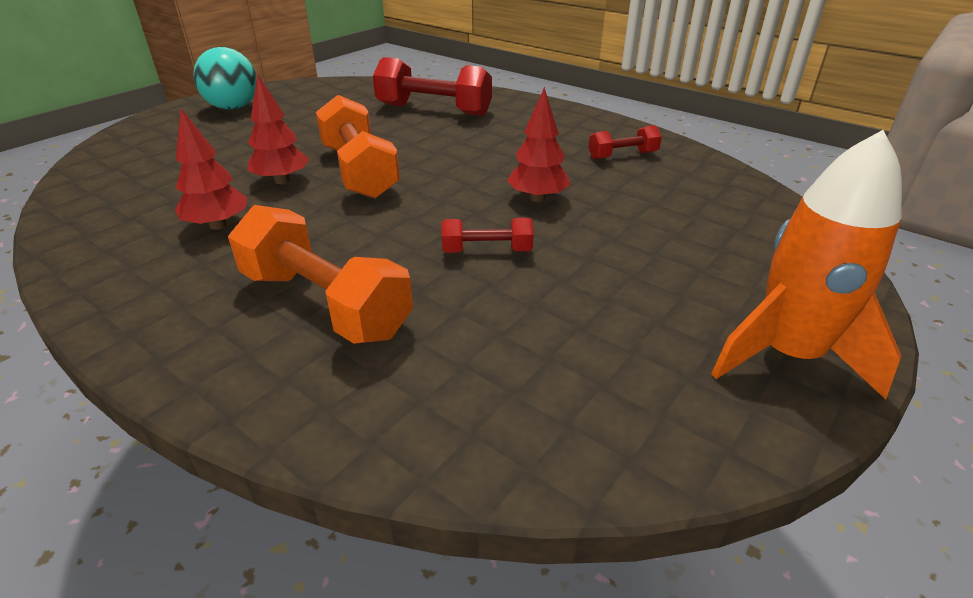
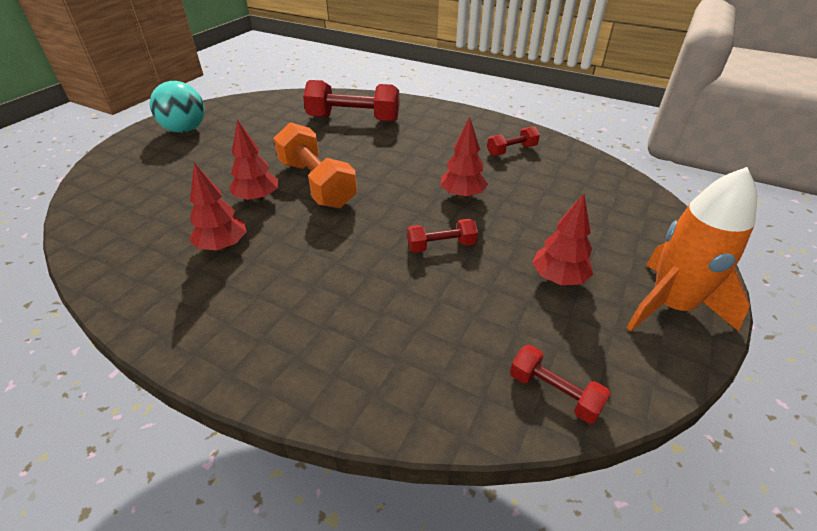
camera: 10 degrees left, 5 degrees up
(325, 303) = (337, 306): orange dumbbell -> none
(574, 442) = (554, 393): none -> red dumbbell
(632, 304) = (558, 278): none -> red tree

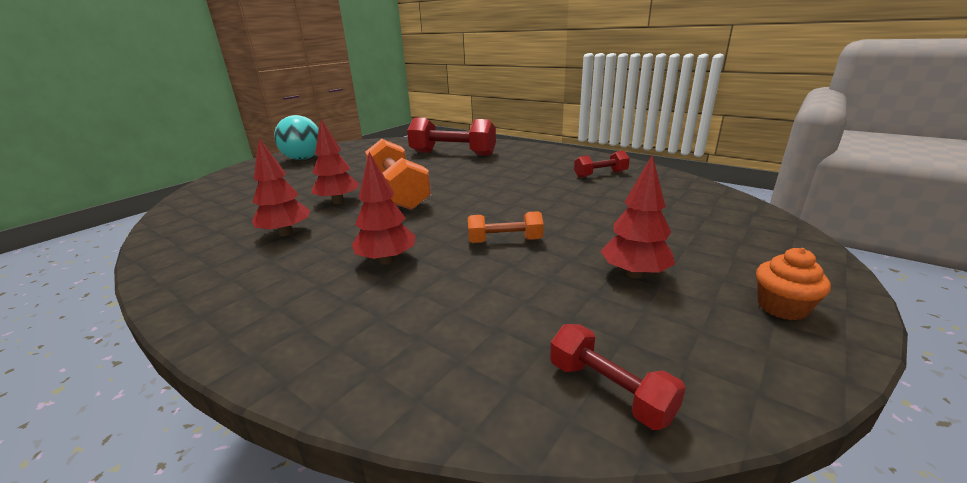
camera: 10 degrees right, 15 degrees down
(441, 246) = (505, 241): red dumbbell -> orange dumbbell
(462, 195) = (540, 204): red tree -> red tree (387, 260)
(670, 306) = (782, 307): orange rocket -> orange cupcake

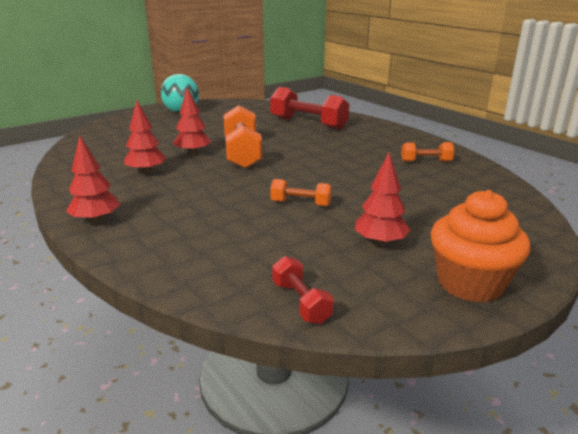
camera: 15 degrees right, 0 degrees up
(387, 260) = (207, 203): red tree -> red tree (96, 220)
(600, 174) = (426, 161): red dumbbell -> orange dumbbell
(782, 307) = (470, 283): orange cupcake -> orange cupcake, size x1.94

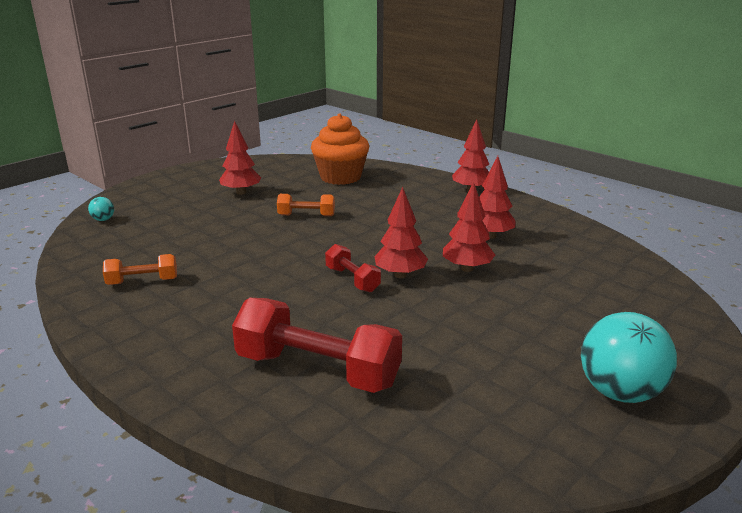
camera: 170 degrees right, 0 degrees up
(242, 153) = (400, 275): orange dumbbell -> red tree
(301, 302) = (297, 164): red dumbbell -> red dumbbell (352, 280)
(470, 283) = (191, 177): orange cupcake -> orange cupcake (340, 177)
(519, 216) = (103, 219): none -> turquoise ball

